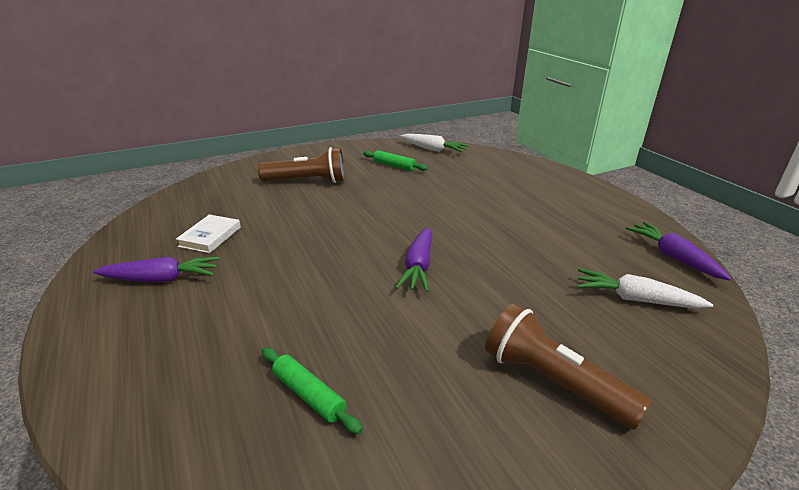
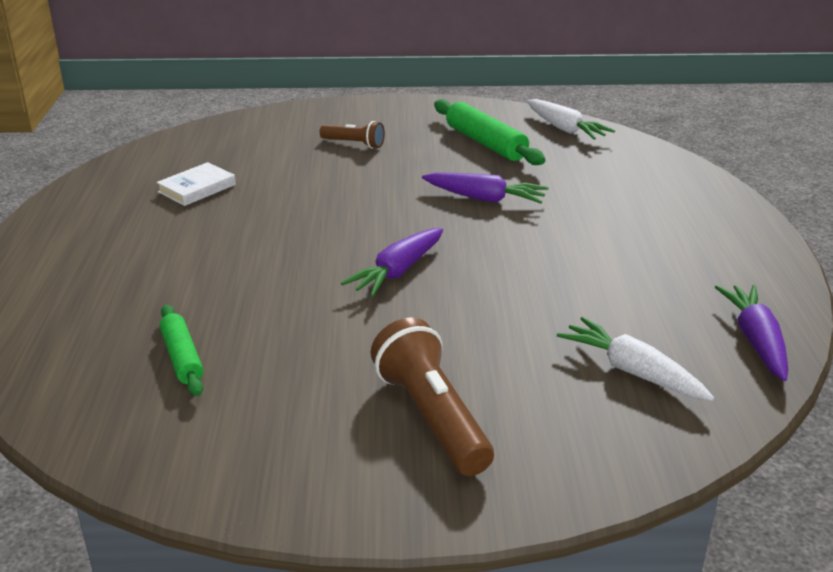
camera: 25 degrees right, 0 degrees up
(162, 279) = (122, 222): purple carrot -> purple carrot (485, 198)
(307, 181) = (354, 144): brown flashlight -> brown flashlight, size x0.57
(394, 166) = (486, 143): green rolling pin -> green rolling pin, size x1.59

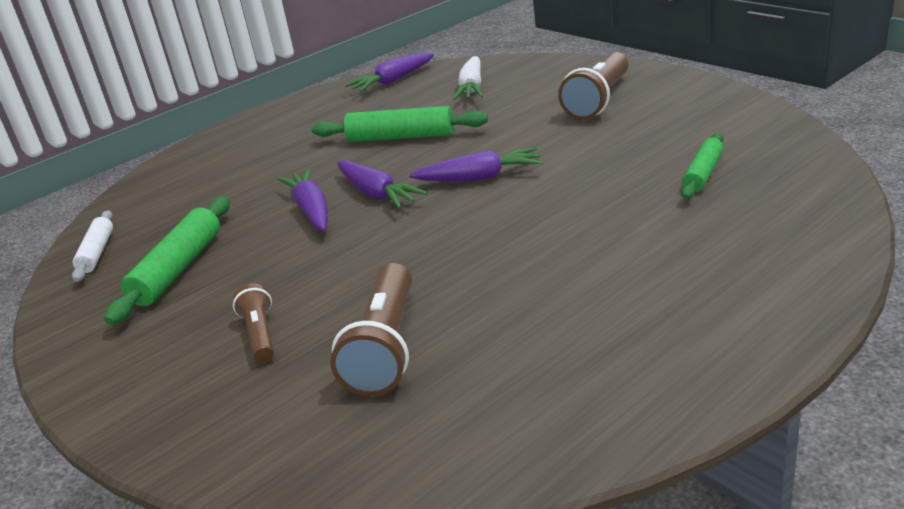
camera: 125 degrees left, 0 degrees up
(197, 188) = (500, 348): white book -> none
(268, 165) = (385, 347): none -> brown flashlight
(460, 226) = (377, 194): none -> purple carrot
(561, 278) = (401, 137): none -> green rolling pin
(565, 129) = (97, 252): white carrot -> white rolling pin

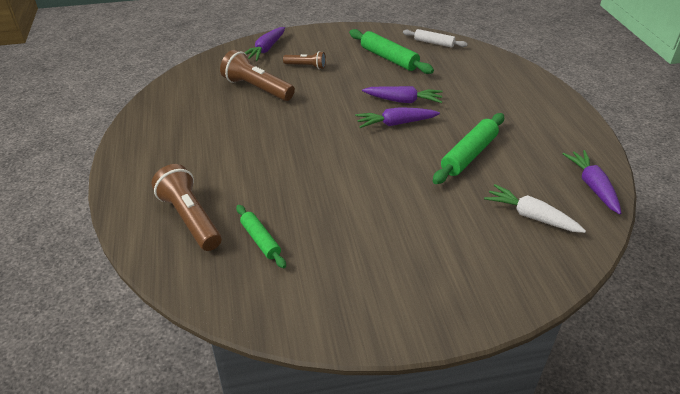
camera: 115 degrees right, 10 degrees up
(480, 177) = (369, 161): purple carrot -> purple carrot (266, 49)
(598, 100) = (427, 262): brown flashlight -> brown flashlight (190, 218)

